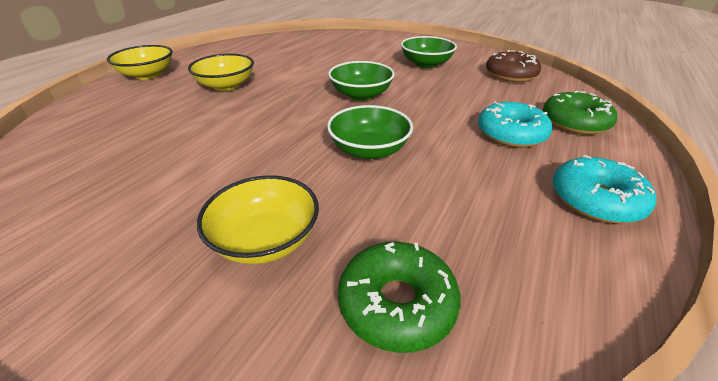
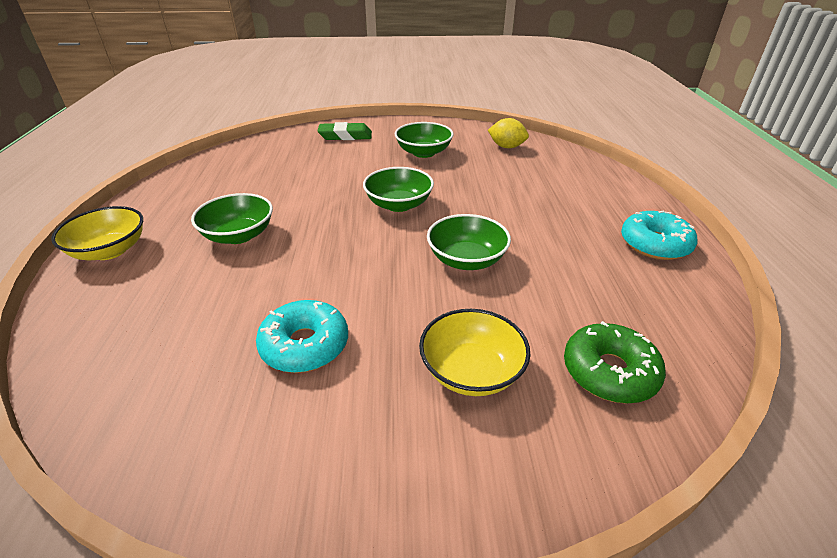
camera: 30 degrees left, 0 degrees up
(226, 85) = (239, 235): yellow bowl -> green bowl
(375, 41) = (345, 136): none -> green eraser
(510, 75) = (506, 147): brown donut -> yellow lemon
(511, 134) = (558, 207): turquoise donut -> turquoise donut (305, 345)
(574, 122) = (591, 182): green donut -> none

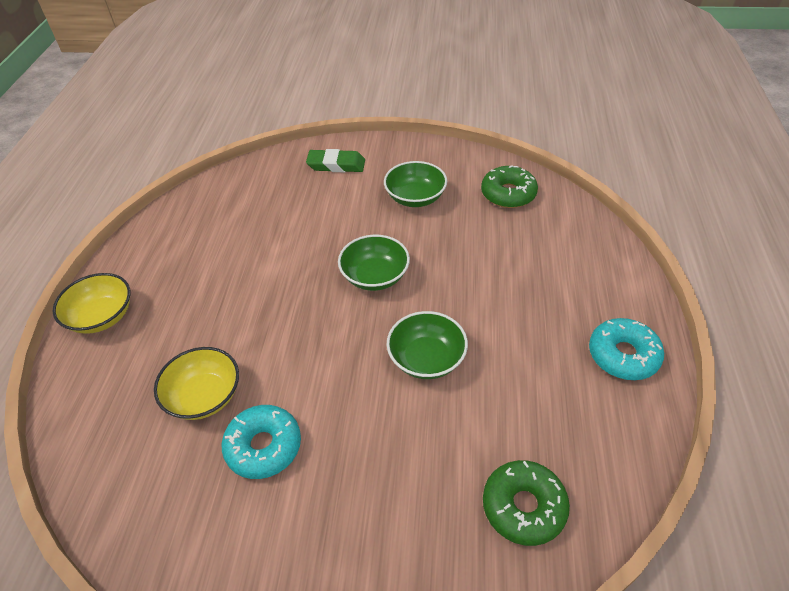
camera: 10 degrees right, 10 degrees up
(239, 235) = (217, 307): green bowl -> none
(471, 371) = (401, 491): yellow bowl -> yellow bowl (204, 396)
(506, 147) = (508, 194): yellow lemon -> green donut

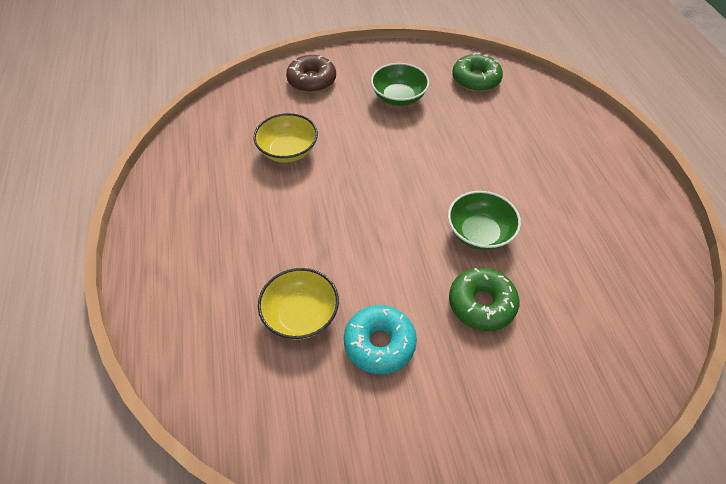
camera: 20 degrees left, 5 degrees up
(102, 316) = (157, 268): yellow bowl -> yellow bowl (288, 151)
(336, 165) = (312, 80): green eraser -> brown donut
(375, 276) = (399, 173): green bowl -> none
(523, 507) = (615, 331): green donut -> green donut (481, 304)
(623, 355) = (629, 193): turquoise donut -> none

